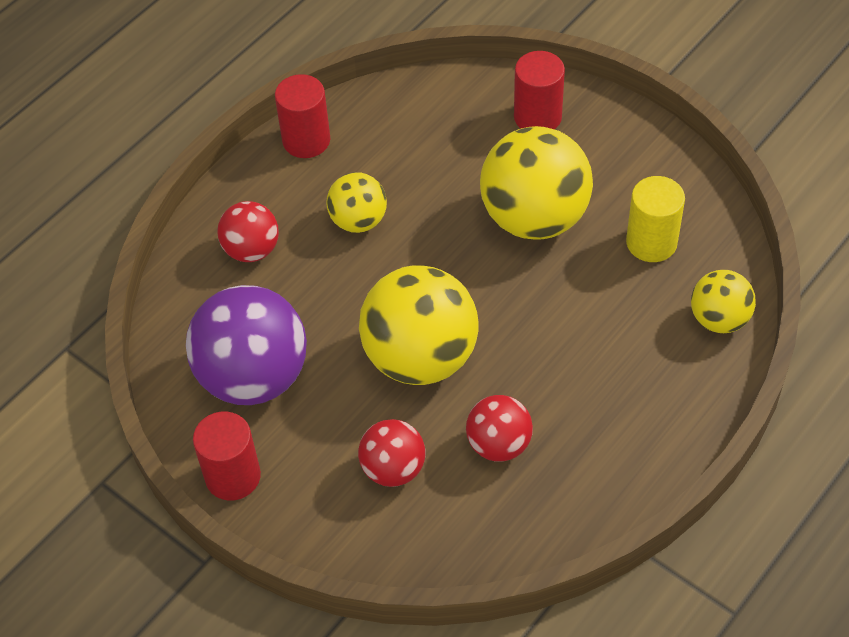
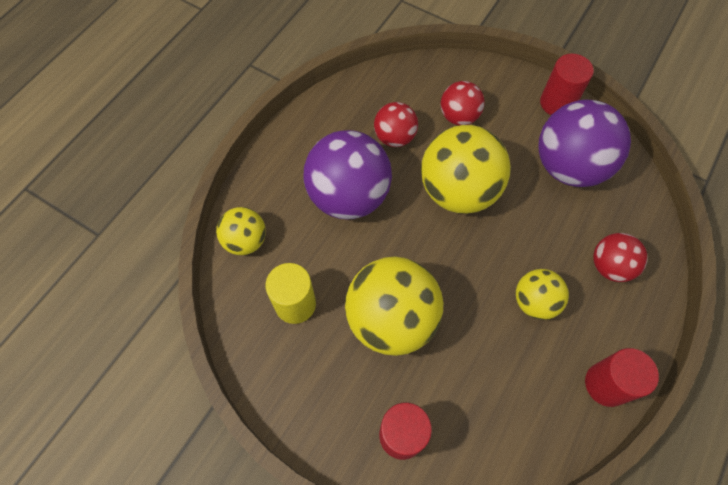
camera: 170 degrees right, 10 degrees up
(576, 364) = (348, 196): none -> purple ball

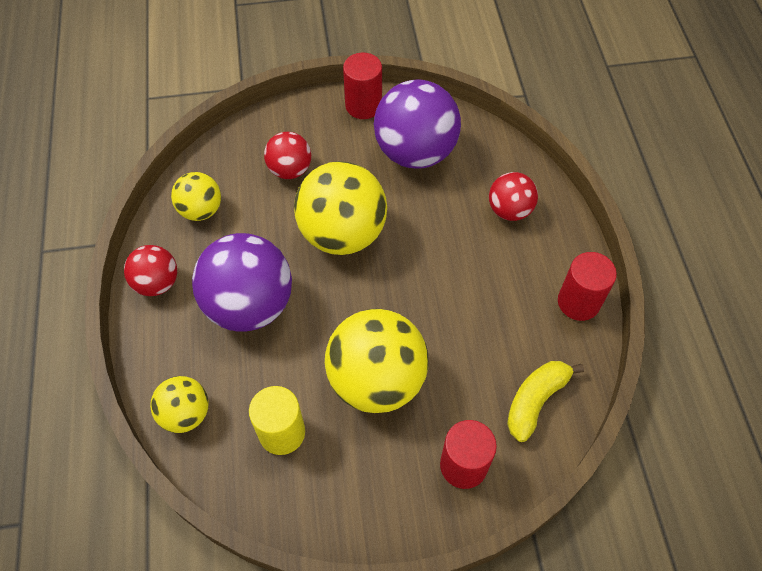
camera: 40 degrees left, 5 degrees down
(394, 137) = (248, 225): red ball -> red ball (157, 283)
(500, 433) = (535, 401): none -> yellow banana
(534, 302) = (477, 279): yellow ball -> yellow ball (201, 210)

